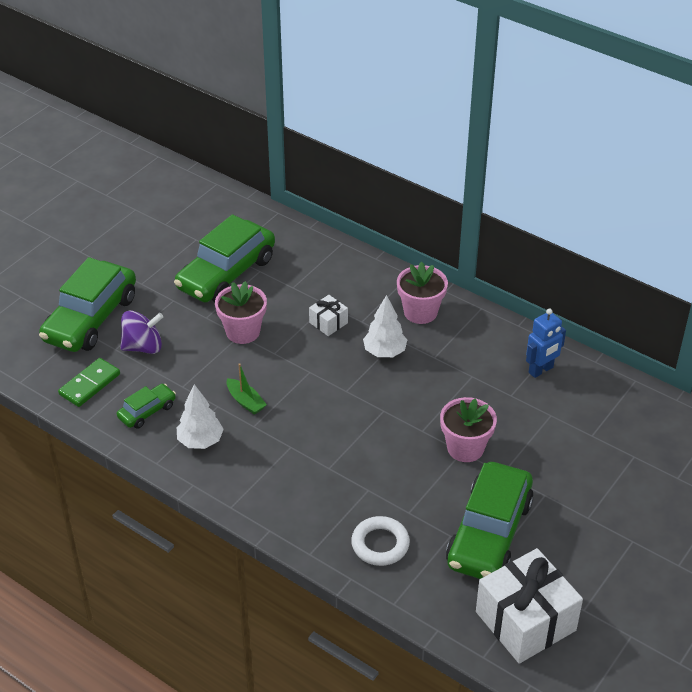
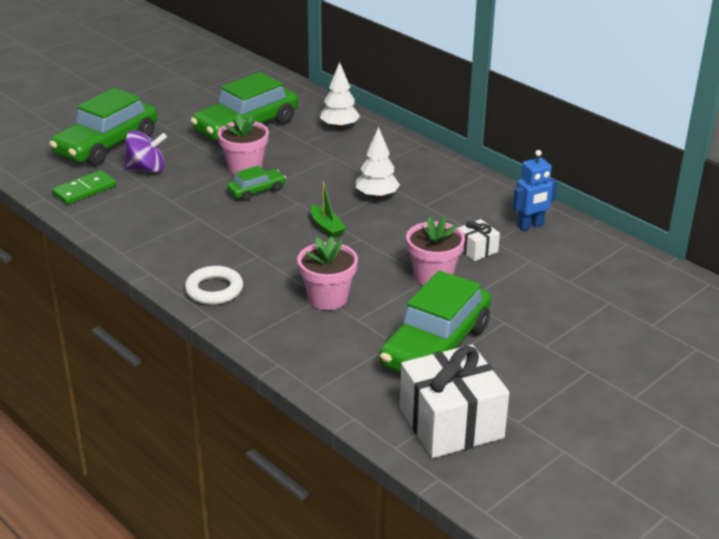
camera: 10 degrees right, 10 degrees down
(147, 411) = (129, 215): green car -> green car (256, 191)
(200, 441) = (171, 242): white tree -> white tree (339, 127)
(245, 401) = (227, 218): green boat -> green boat (326, 227)
(328, 323) = (329, 170): white gift -> white gift (476, 249)
(380, 544) = (318, 341): white ring -> white ring (214, 290)
(420, 312) = (422, 171): pink flower pot -> pink flower pot (327, 298)

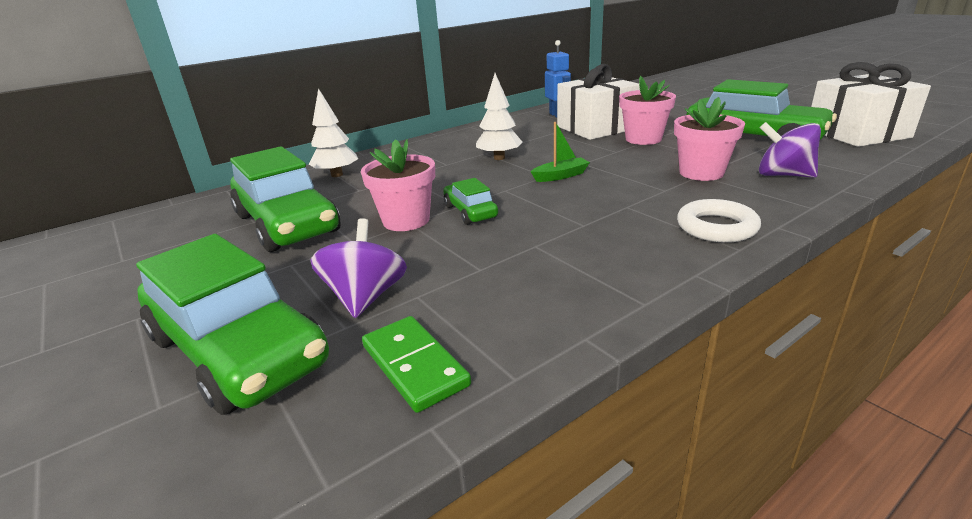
camera: 80 degrees left, 5 degrees down
(317, 341) = (783, 175): none -> purple spinning top
(476, 249) = (596, 128): white gift -> white gift, size x2.14

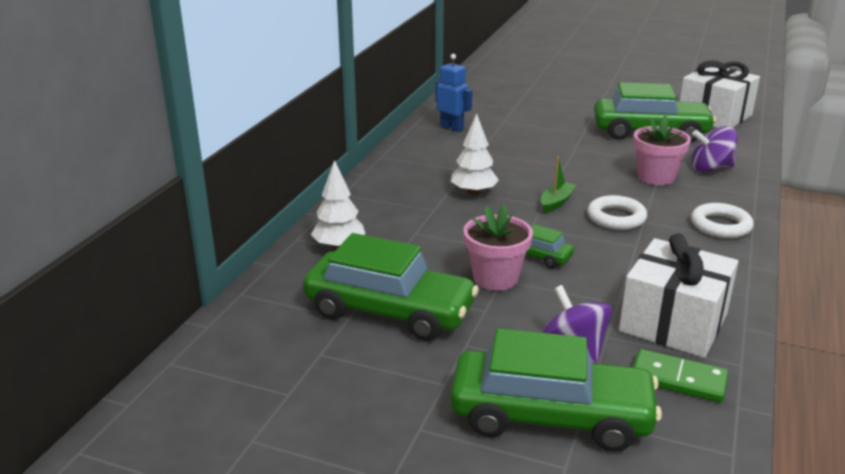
camera: 35 degrees left, 0 degrees up
(596, 128) = (511, 140): white gift -> white gift (673, 322)
(601, 198) = (616, 218): none -> white ring
(643, 139) = (569, 147): pink flower pot -> none

